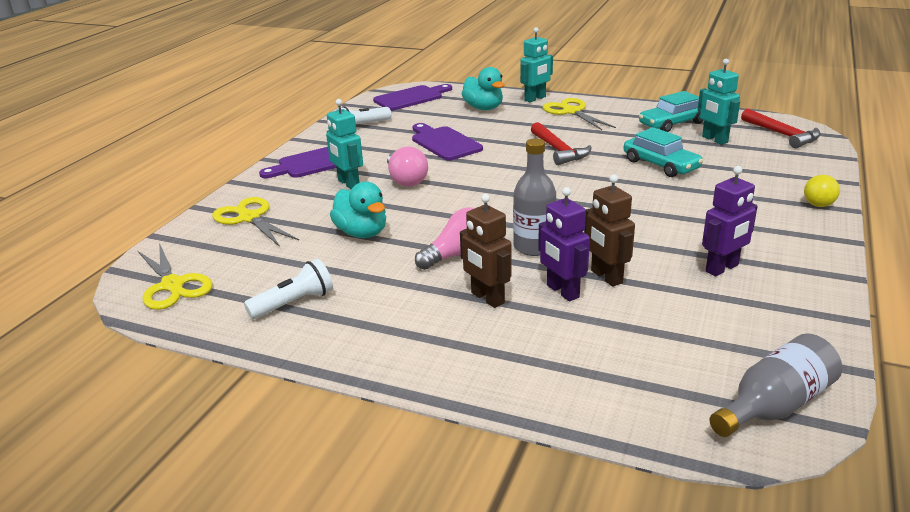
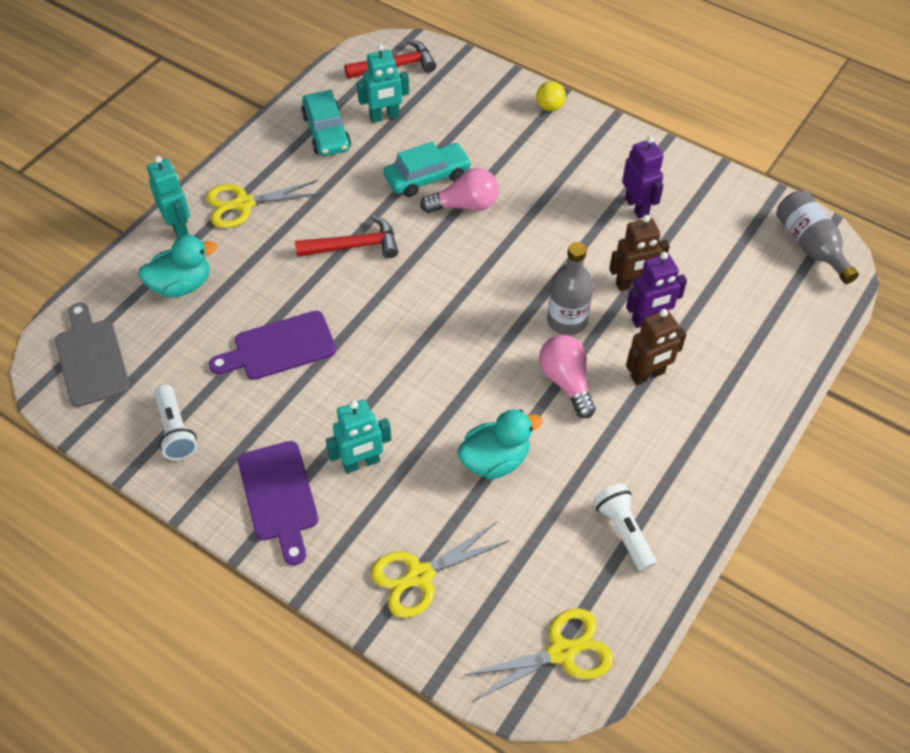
camera: 80 degrees left, 25 degrees up
(406, 180) = (375, 402): pink light bulb -> pink light bulb (465, 205)
(411, 98) = (91, 358): purple cutting board -> grey cutting board

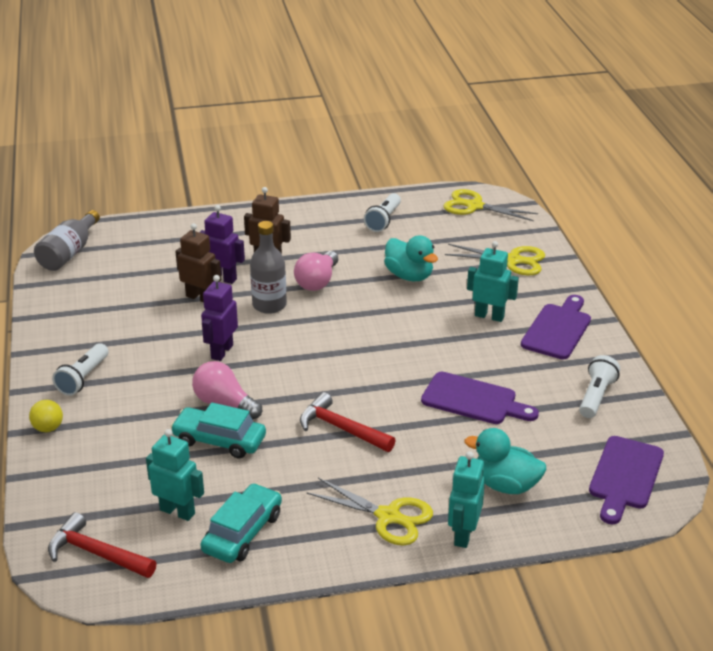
camera: 135 degrees left, 20 degrees down
(91, 358) = (625, 476): grey cutting board -> purple cutting board
(495, 460) = (409, 276): turquoise duck -> turquoise duck turned 150 degrees counterclockwise
(591, 153) = (83, 378): none -> white flashlight
(637, 207) = (119, 330): purple robot -> purple robot (221, 352)

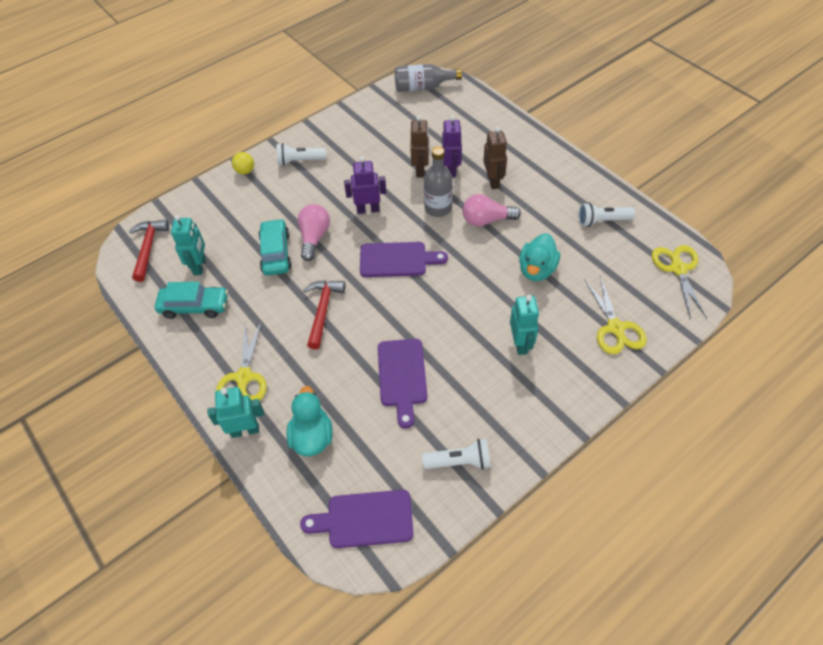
camera: 65 degrees right, 20 degrees up
(558, 329) = (536, 399): purple cutting board -> purple cutting board (397, 260)

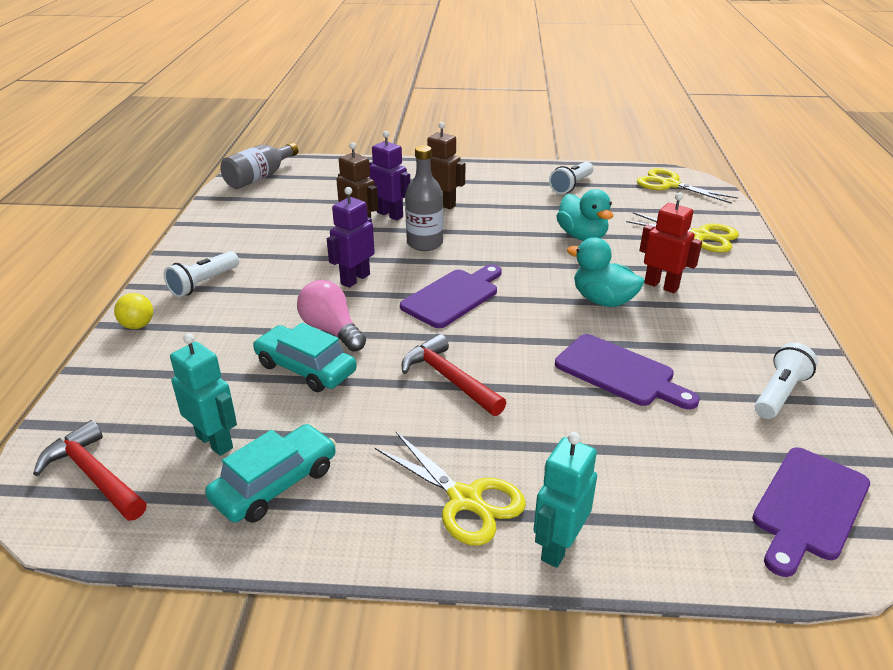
camera: 50 degrees left, 20 degrees down
(312, 437) = (635, 487): turquoise duck -> turquoise duck (603, 300)
(486, 220) = (483, 229): pink light bulb -> none
(520, 343) = (661, 285): turquoise robot -> red robot

